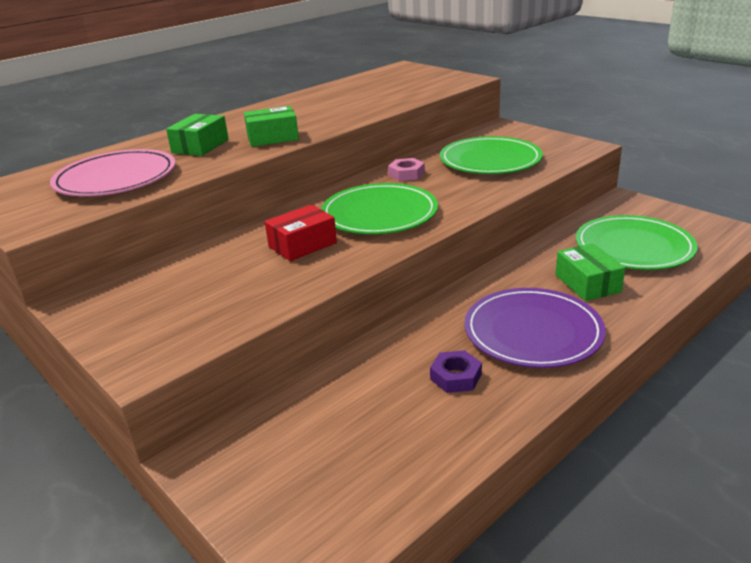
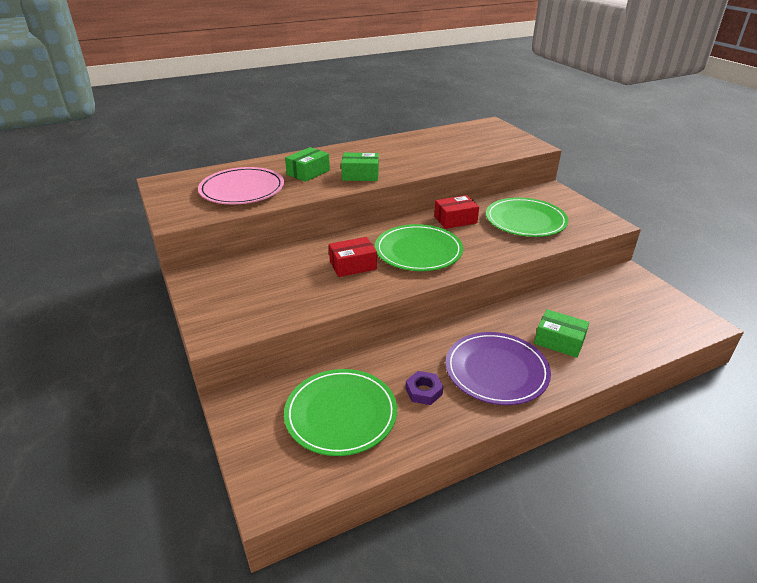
camera: 15 degrees right, 5 degrees up
(406, 174) = (455, 220): pink nut -> red box
(587, 283) = (559, 341): green box -> green box turned 60 degrees counterclockwise
(634, 247) = (613, 318): green plate -> green plate (341, 414)

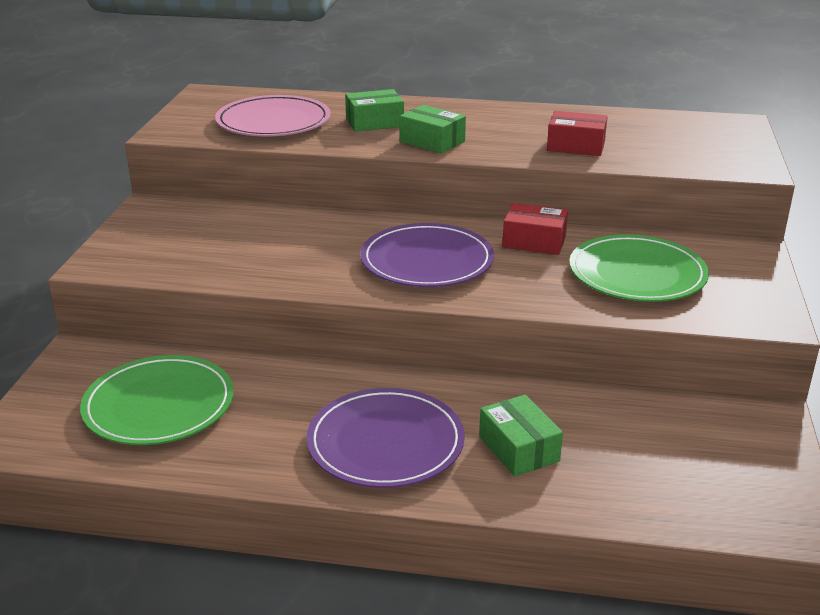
camera: 35 degrees right, 5 degrees down
(353, 265) = (326, 250): red box -> red box (576, 146)
(418, 251) = (427, 261): green plate -> purple plate
(424, 391) = (271, 424): purple nut -> none

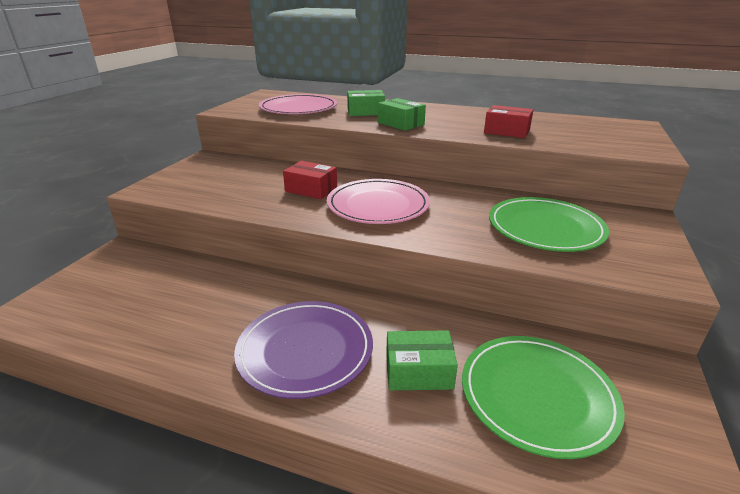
camera: 10 degrees right, 0 degrees up
(159, 405) = (148, 296): green plate -> green plate (537, 395)
(427, 261) = (378, 205): purple plate -> pink plate
(519, 449) = (419, 371): green box -> green box turned 75 degrees counterclockwise
(534, 241) = (465, 198): red box -> red box (311, 189)

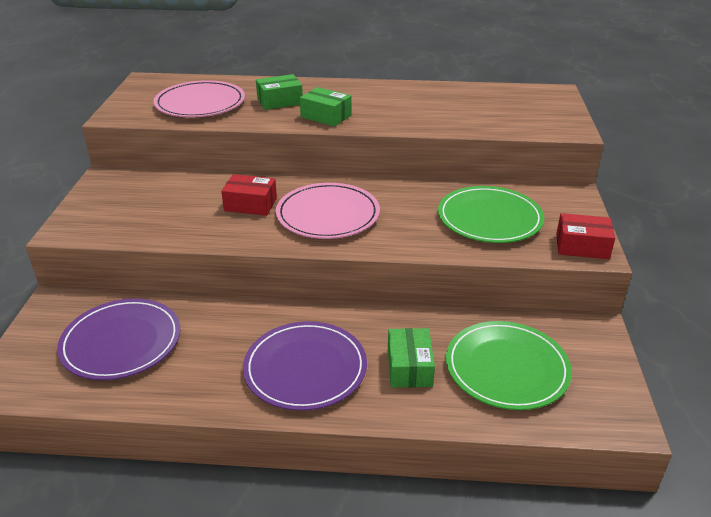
camera: 15 degrees left, 5 degrees up
(149, 293) = (121, 342): none -> purple plate
(419, 371) = (409, 367): green box -> green box turned 75 degrees counterclockwise
(507, 131) = (436, 116): red box -> red box (582, 246)

